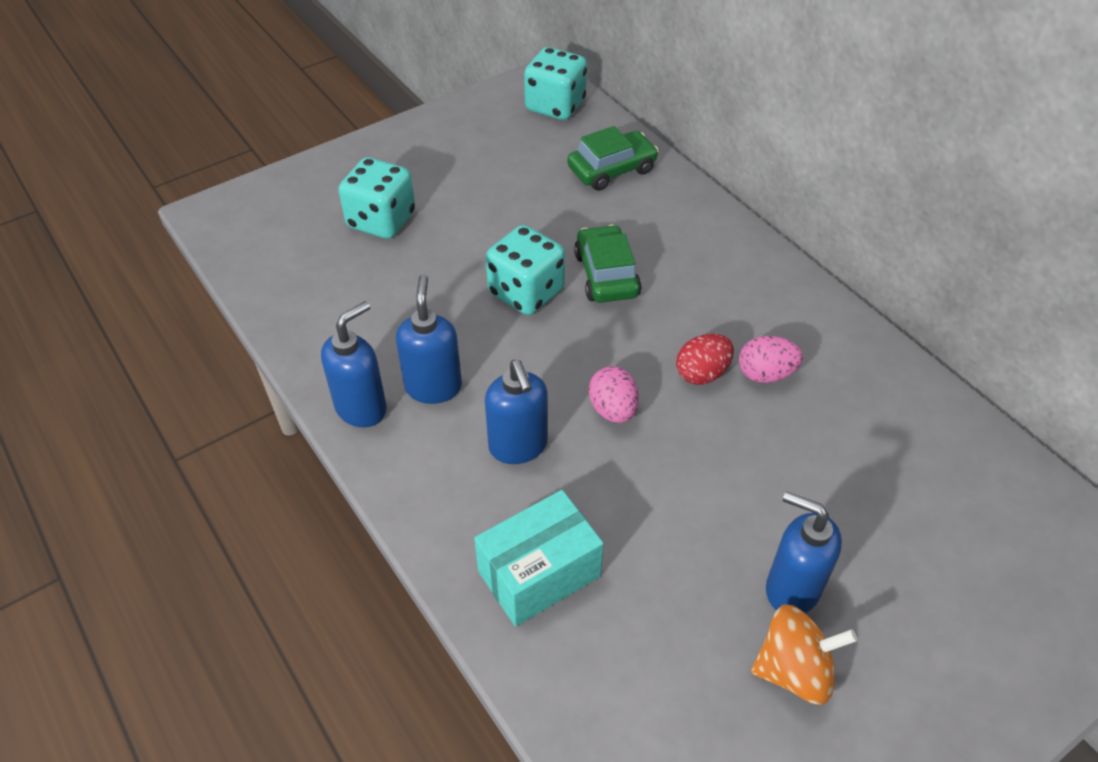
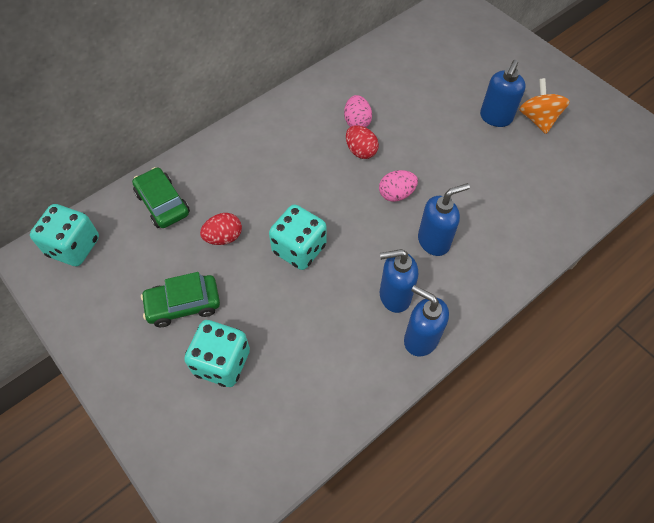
camera: 95 degrees left, 10 degrees up
(539, 574) = (518, 223): turquoise box -> none
(553, 222) = (223, 237): none -> red egg
(606, 275) = (278, 202): green car -> green car (183, 304)

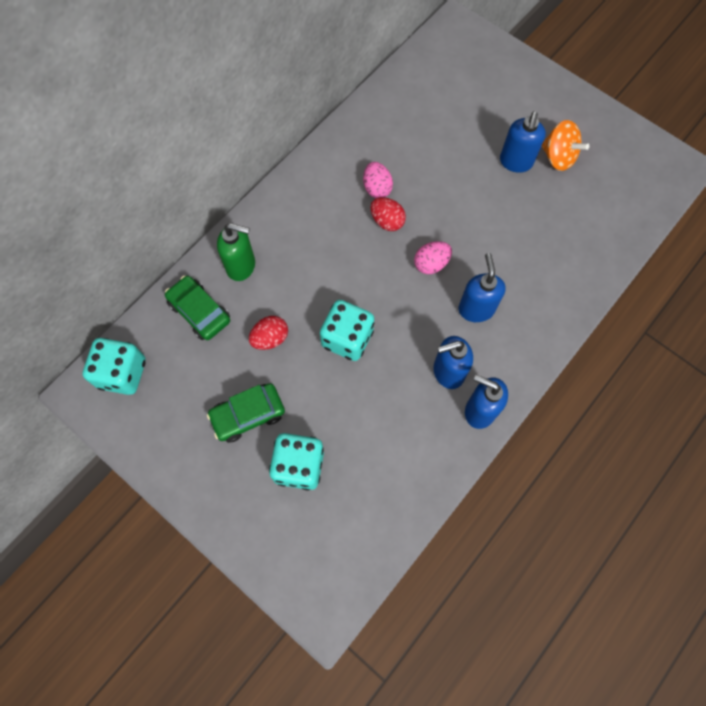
camera: 10 degrees left, 10 degrees up
(213, 170) = (241, 266): none -> green soap dispenser
(434, 241) = (476, 309): blue soap dispenser -> blue soap dispenser turned 60 degrees counterclockwise
(538, 119) = (558, 157): orange spinning top -> orange spinning top turned 150 degrees clockwise

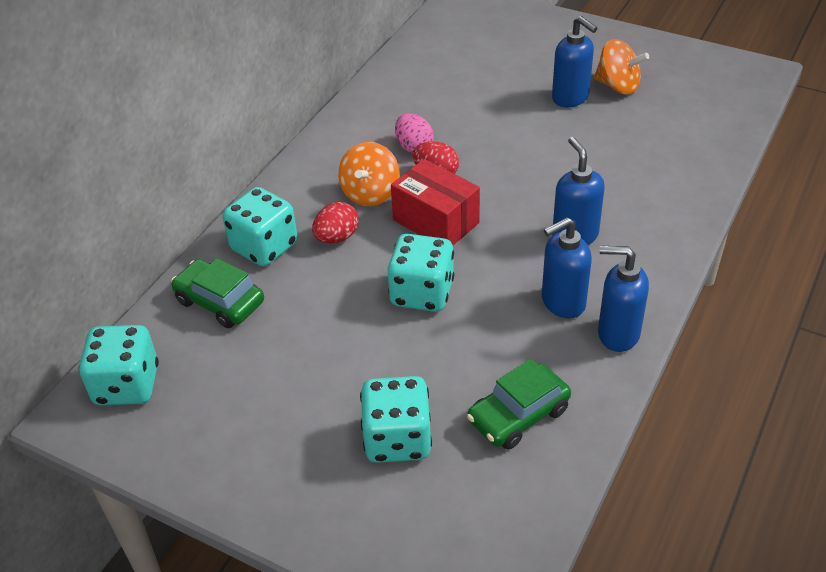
camera: 10 degrees left, 25 degrees down
(241, 266) = (264, 247): green soap dispenser -> turquoise dice
(248, 415) = (312, 397): green car -> green car (518, 415)
(270, 338) = (321, 311): red egg -> red egg (337, 237)
(332, 230) = (370, 193): none -> orange spinning top
(374, 270) = (436, 221): none -> red box
(431, 264) = (504, 203): pink egg -> none
(515, 162) = (570, 98): blue soap dispenser -> blue soap dispenser turned 45 degrees counterclockwise

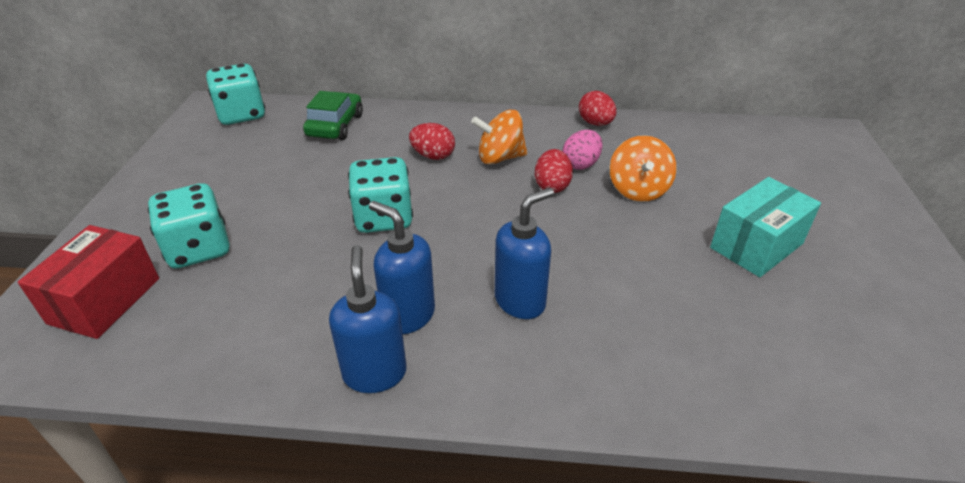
camera: 65 degrees right, 5 degrees down
(264, 247) = (404, 127): turquoise dice -> none
(353, 116) = (595, 123): none -> red egg
(436, 221) = (485, 202): red box -> red box (105, 300)
(518, 415) = (237, 319): green car -> none
(570, 98) = (756, 246): blue soap dispenser -> turquoise box
(618, 86) = (821, 279): orange spinning top -> orange spinning top (638, 190)

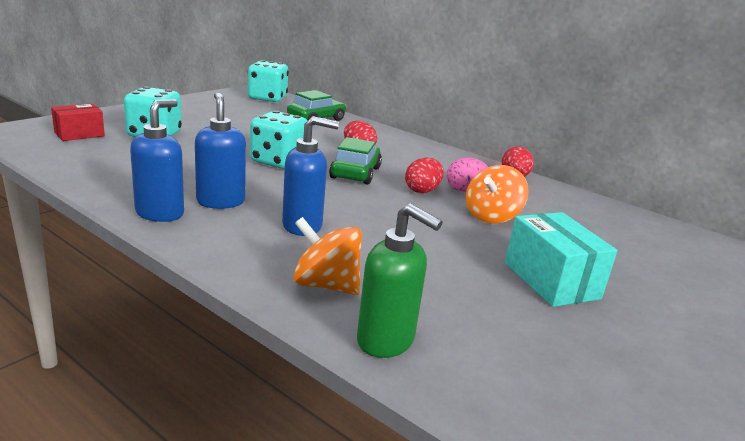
camera: 30 degrees right, 15 degrees down
(105, 300) = (79, 134): red box -> red box, size x0.66
(471, 193) = (355, 173): none -> green car
(500, 158) = (405, 166): orange spinning top -> orange spinning top (325, 285)
(743, 401) = (386, 341): none -> green soap dispenser
(756, 246) = (551, 280): turquoise box -> turquoise box turned 75 degrees clockwise

